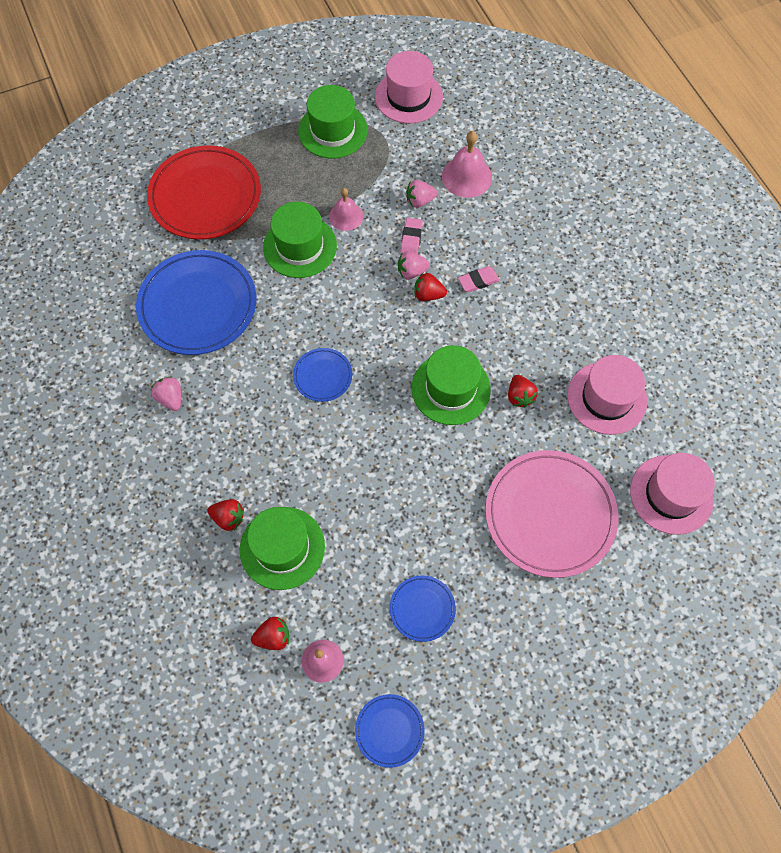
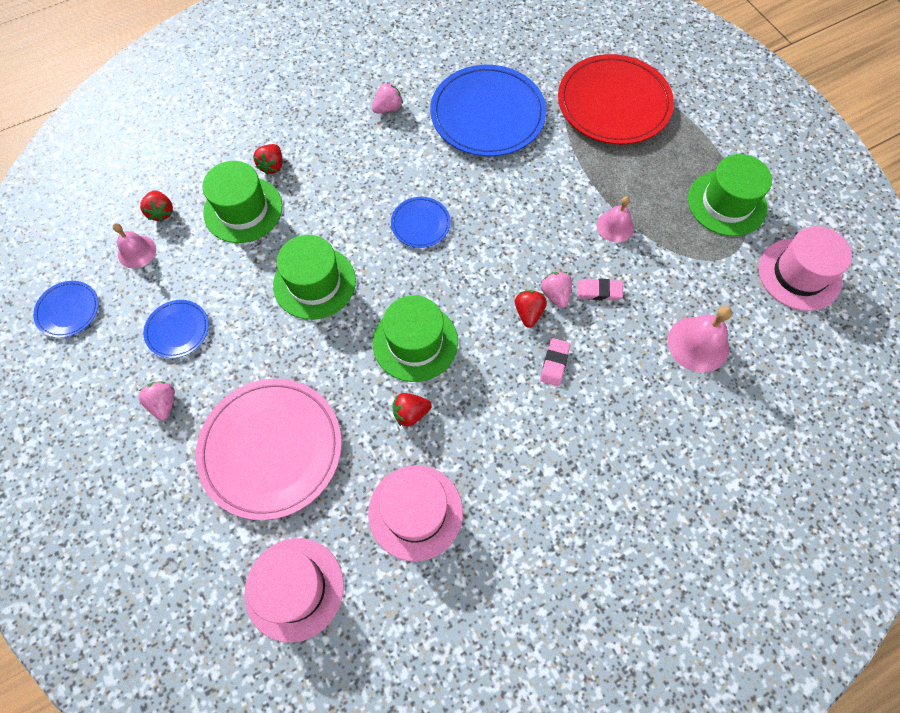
camera: 85 degrees right, 0 degrees up
(300, 246) = (569, 189): green hat -> green hat (314, 283)
(420, 201) = (651, 296): pink strawberry -> pink strawberry (164, 403)
(478, 281) = (554, 363): pink eraser -> pink eraser turned 45 degrees clockwise

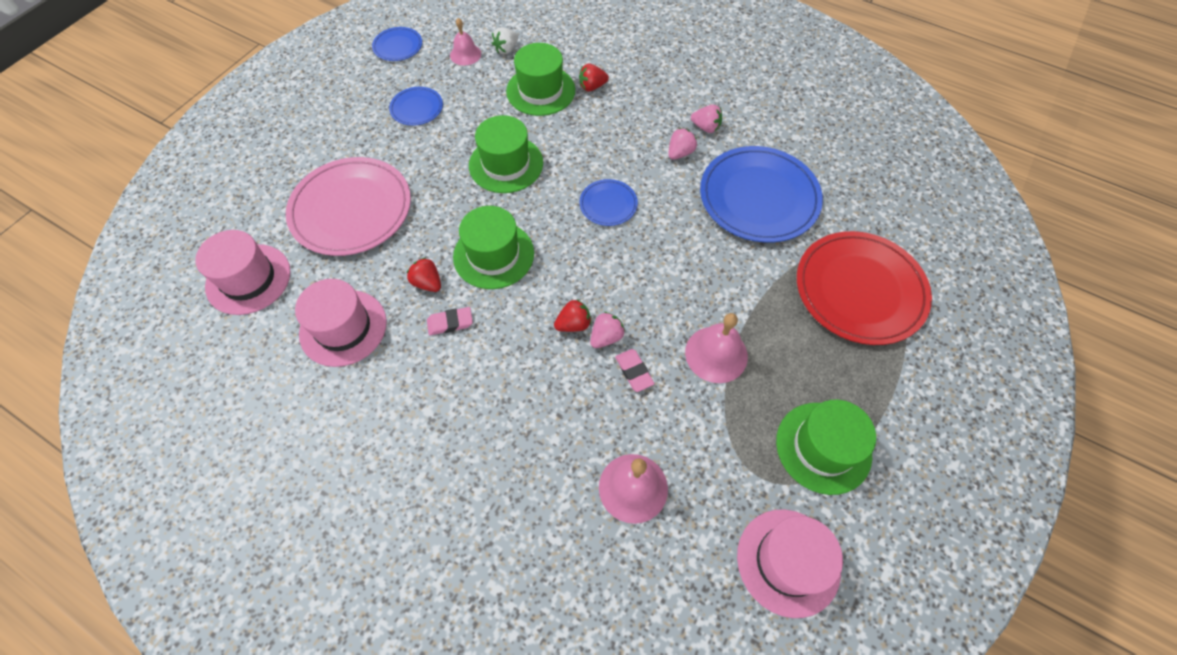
camera: 60 degrees right, 5 degrees down
(161, 212) = (506, 49): red strawberry -> white strawberry
(164, 403) = (355, 131): pink strawberry -> pink strawberry (680, 153)
(554, 363) = (535, 368): pink eraser -> pink eraser (450, 323)
(615, 226) = (716, 354): pink bell -> pink bell, size x1.51

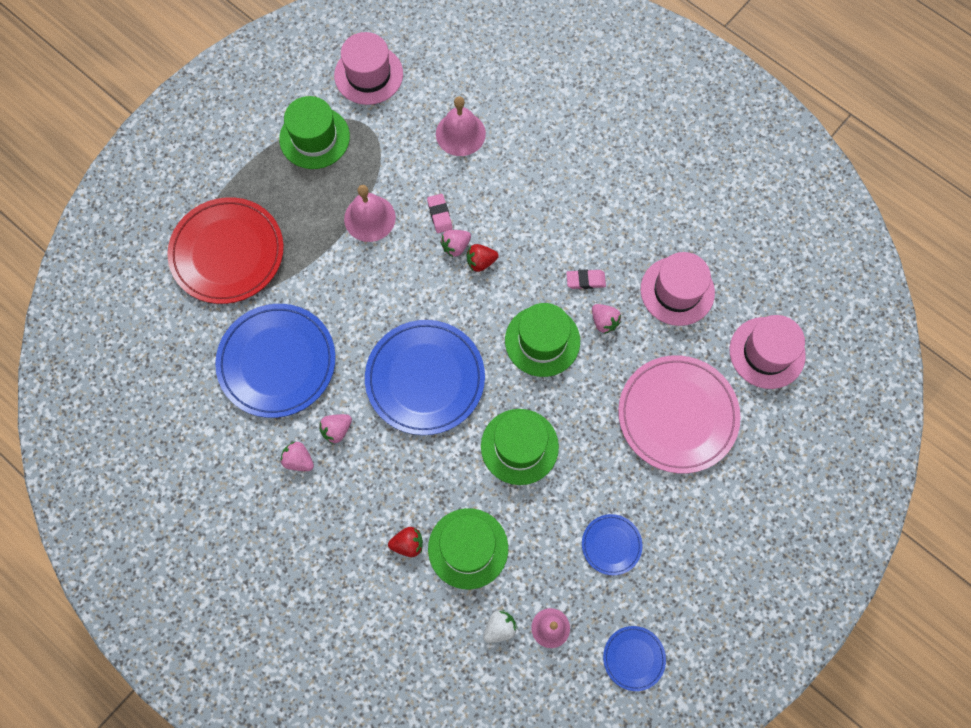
camera: 170 degrees left, 10 degrees up
(427, 283) = (604, 322): red strawberry -> pink strawberry
(608, 204) = (425, 378): blue plate -> blue plate, size x2.08

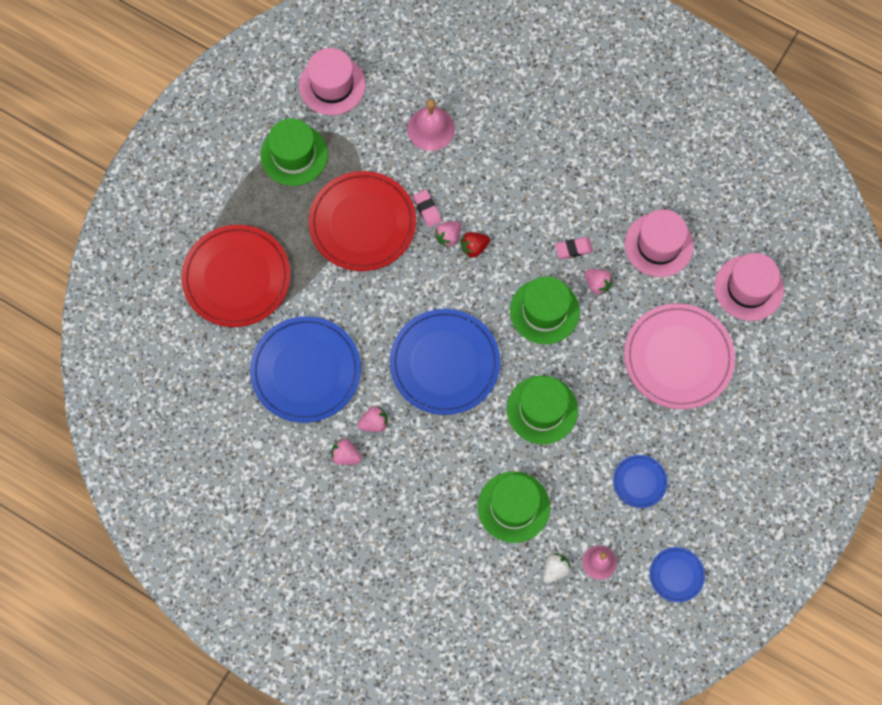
camera: 10 degrees left, 0 degrees up
(337, 430) = (374, 423): pink strawberry -> pink strawberry turned 150 degrees counterclockwise
(369, 218) = (362, 223): pink bell -> red plate
(408, 544) = (459, 512): red strawberry -> none

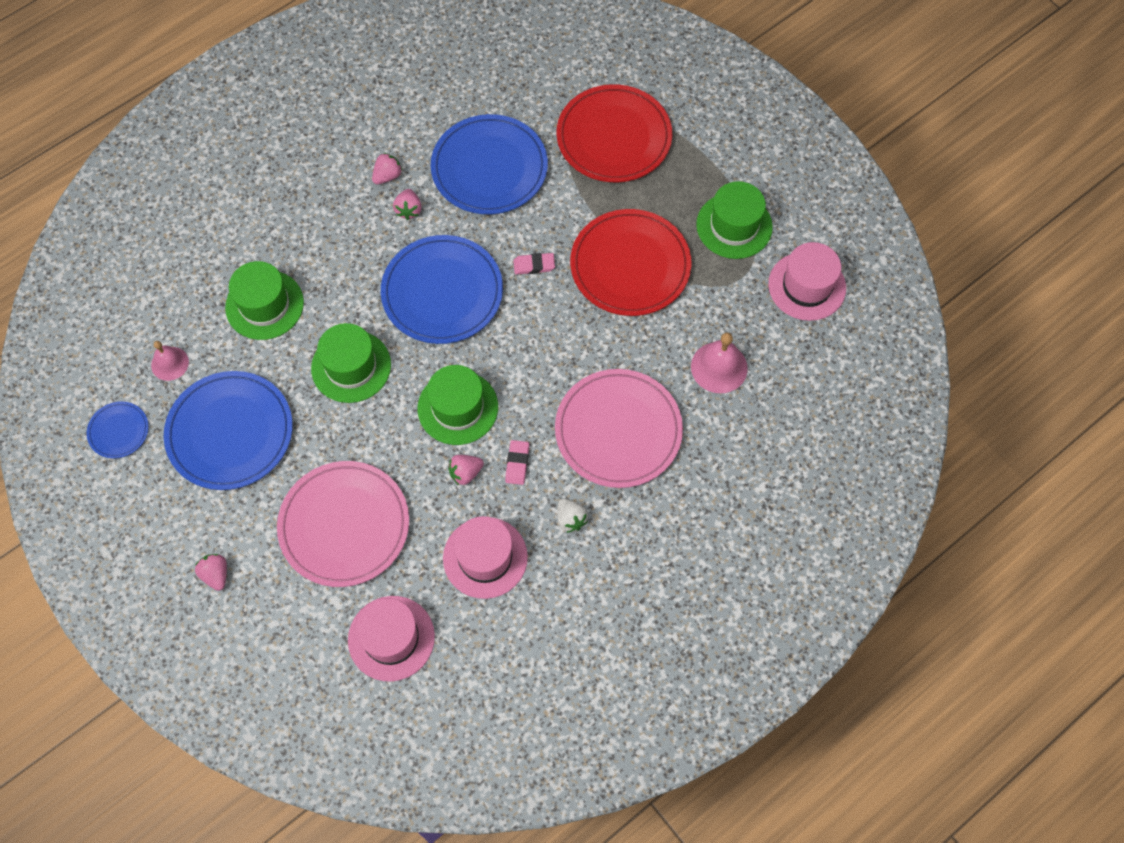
camera: 110 degrees right, 5 degrees down
(427, 209) = (622, 332): pink eraser -> pink eraser (534, 265)
(448, 237) = (582, 342): pink strawberry -> pink strawberry (216, 574)
(474, 248) = (559, 363): red strawberry -> none
(515, 185) = (618, 430): none -> pink plate
(555, 570) = (183, 320): white strawberry -> white strawberry (570, 519)
(639, 482) = (230, 432): blue plate -> blue plate, size x2.08

